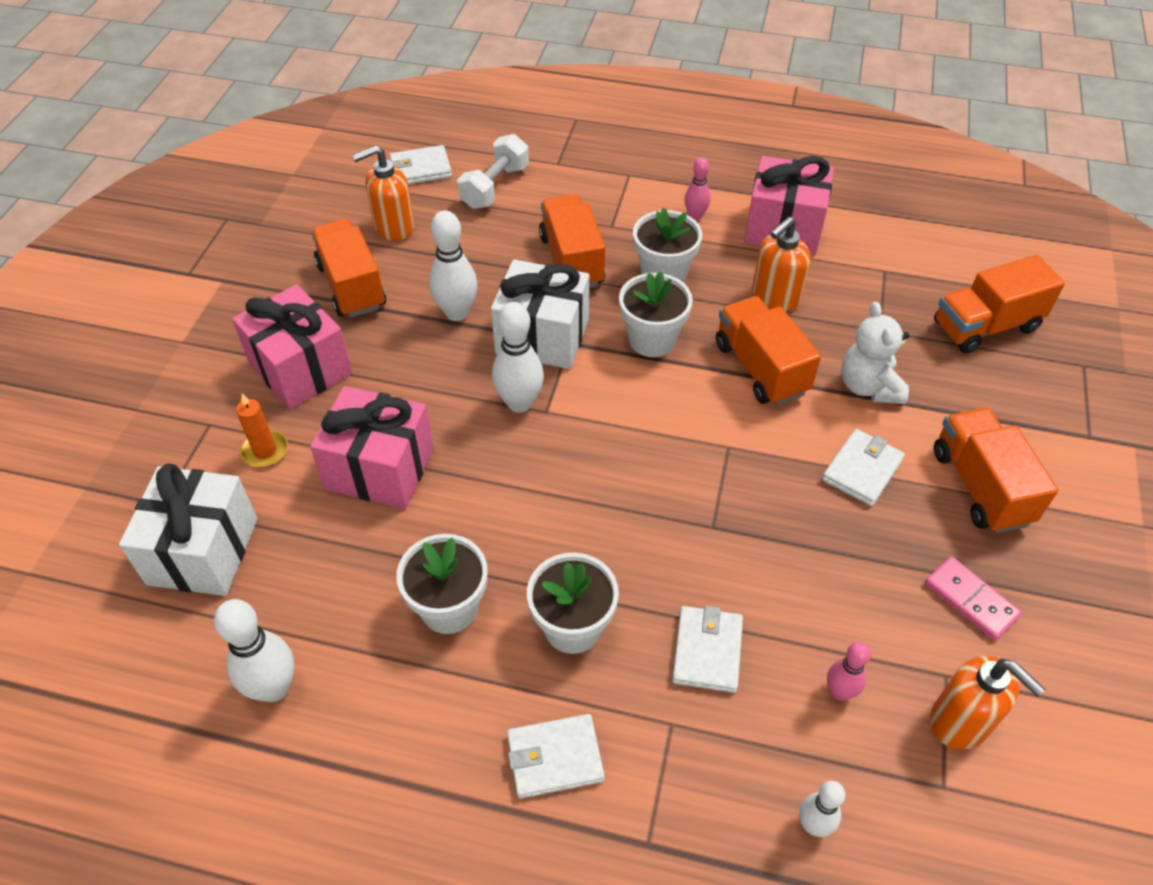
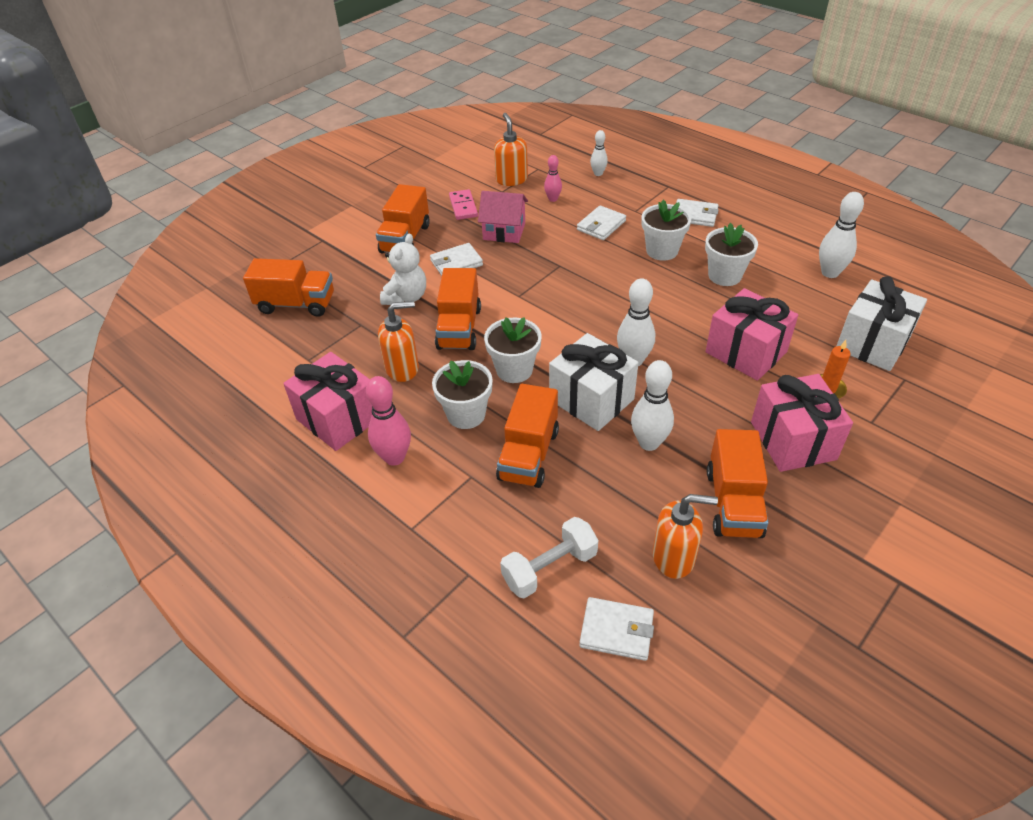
camera: 150 degrees left, 5 degrees down
(695, 216) = (394, 457): pink bowling pin -> pink bowling pin, size x1.67
(852, 566) = (504, 231): none -> pink house

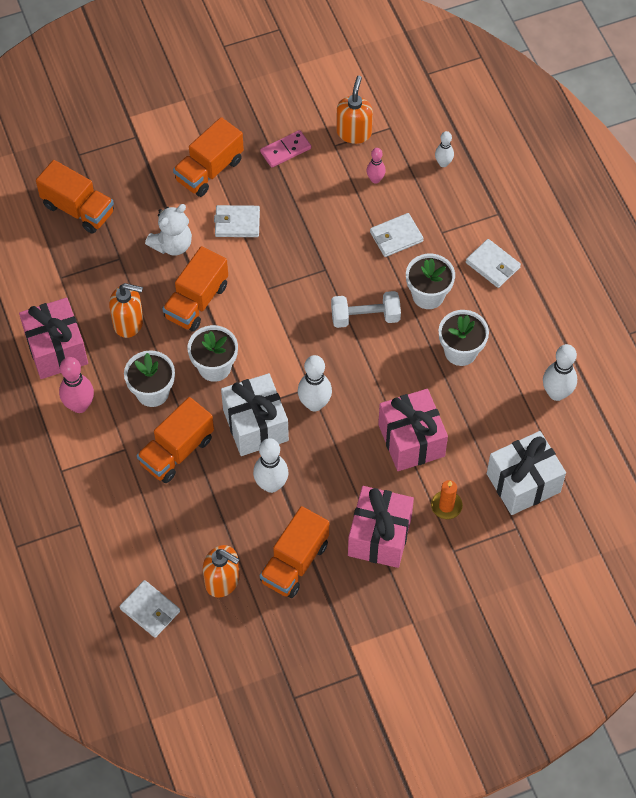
camera: 25 degrees right, 15 degrees up
(463, 206) = (285, 150): pink domino -> pink domino turned 45 degrees clockwise
(504, 231) = (303, 202): pink house -> none
(549, 568) = (135, 547): white dumbbell -> white dumbbell (365, 317)

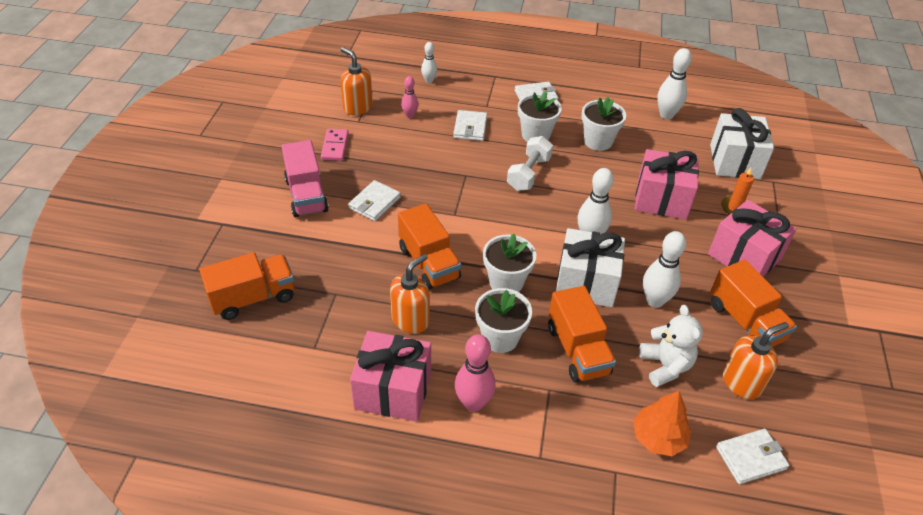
camera: 60 degrees left, 15 degrees down
(128, 540) = (658, 437): none -> orange tree
(172, 244) = (356, 251): white teddy bear -> white teddy bear (665, 366)
(209, 170) = (306, 195): orange truck -> pink truck

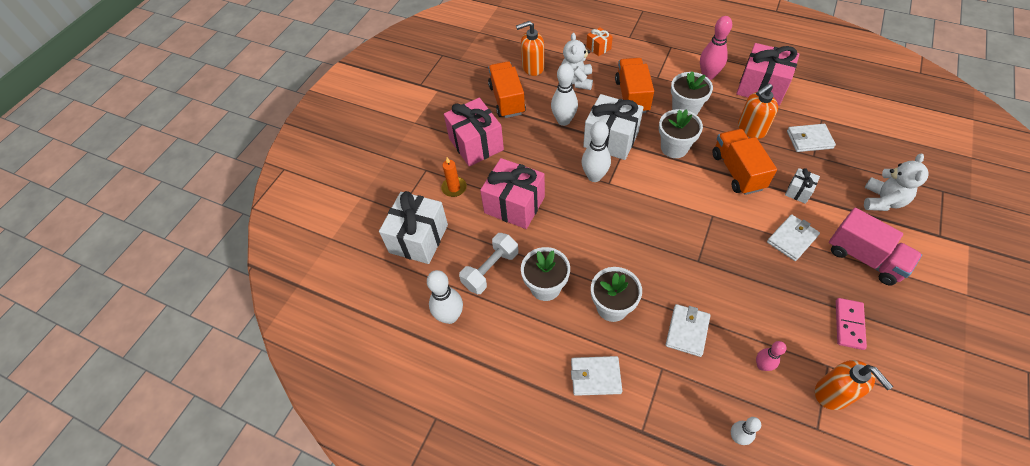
camera: 160 degrees left, 10 degrees up
(253, 298) = (882, 160): orange truck -> none
(270, 250) = (882, 201): none -> white teddy bear
(306, 195) = (864, 258): pink truck -> pink truck turned 135 degrees clockwise
(361, 249) = (798, 191): none -> white gift
(528, 174) = (632, 253): white dumbbell -> white dumbbell (490, 270)
(658, 437) = (598, 48): orange tree -> orange gift
(750, 458) = (550, 34): white wallet -> white wallet (809, 139)

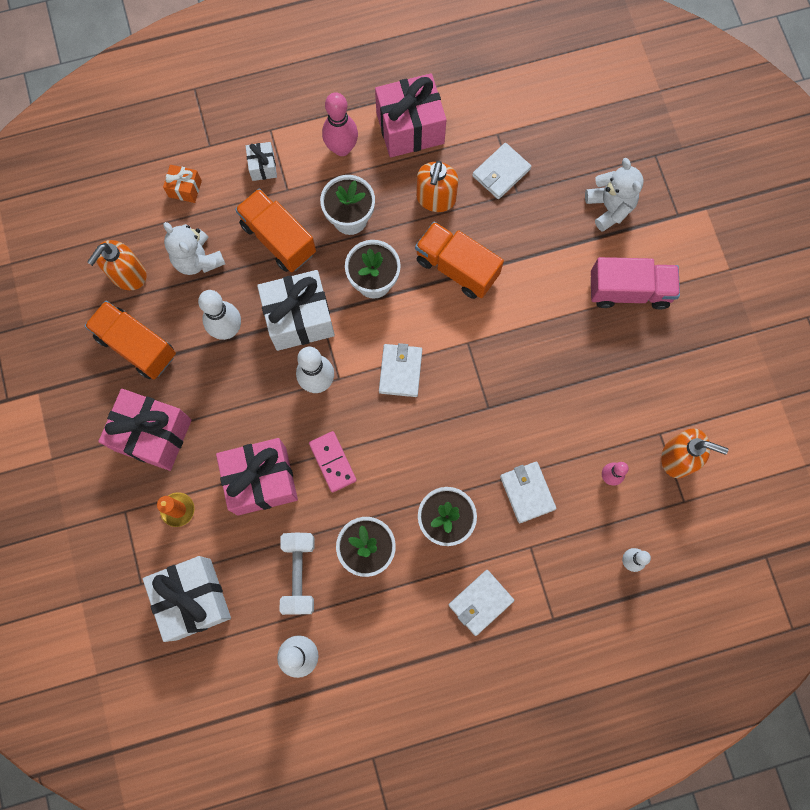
camera: 45 degrees left, 20 degrees up
(792, 239) = (556, 316): white wallet -> white wallet (400, 371)
(798, 191) = (529, 251): white gift -> white gift (263, 166)
(849, 324) = (654, 377): pink domino -> pink domino (332, 462)

